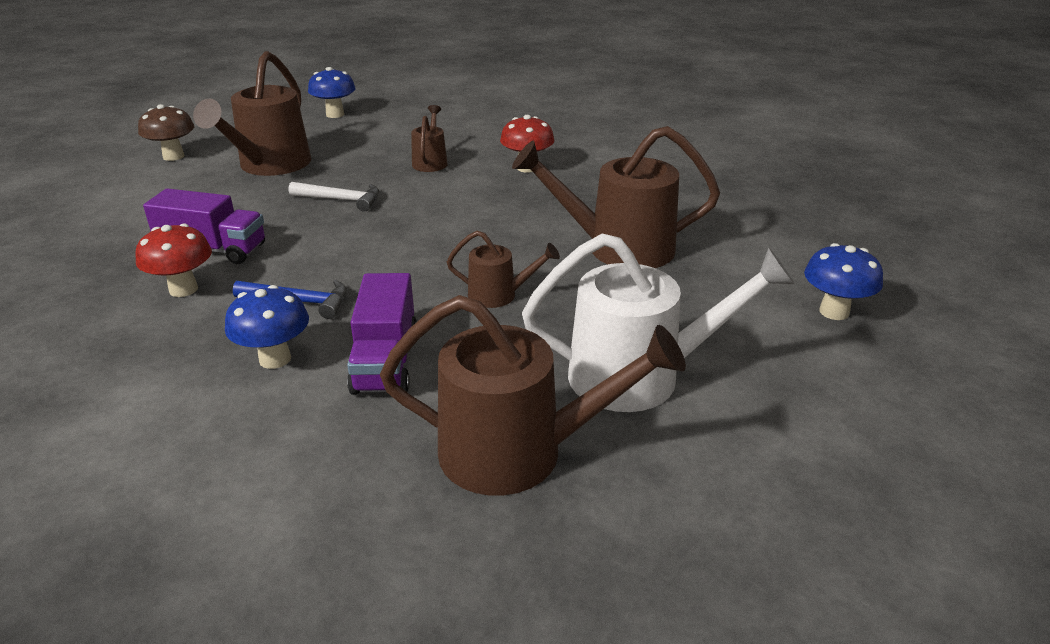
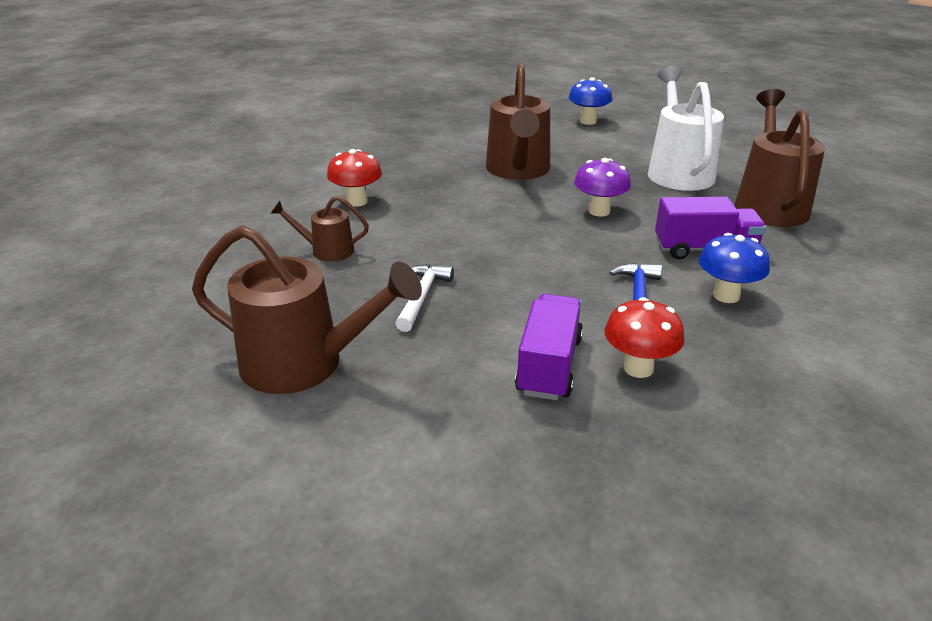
camera: 90 degrees left, 0 degrees up
(173, 156) = (232, 476): brown mushroom -> none
(335, 114) = (116, 333): blue mushroom -> none
(499, 295) = (599, 211): brown watering can -> purple mushroom

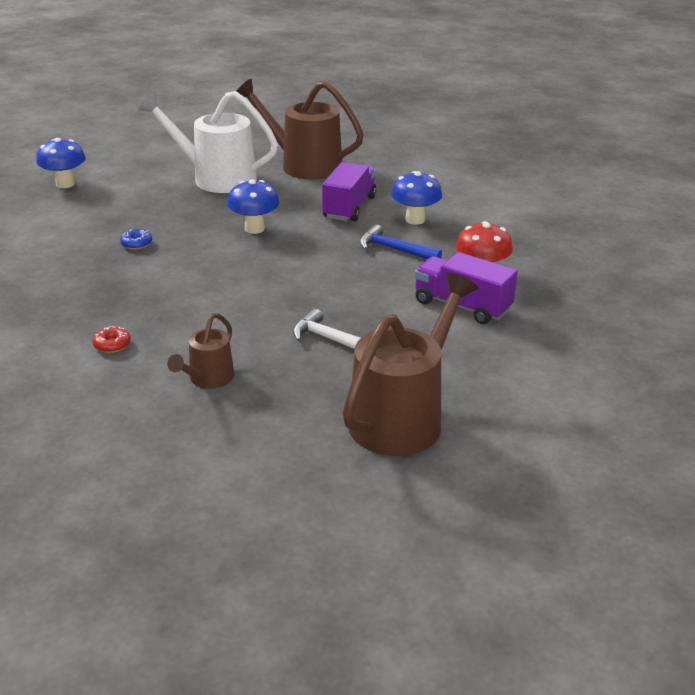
camera: 70 degrees left, 0 degrees up
(357, 201) = (112, 345): red mushroom -> red donut
(518, 171) = (136, 244): brown watering can -> blue donut
(599, 211) = (254, 229): purple mushroom -> blue mushroom

